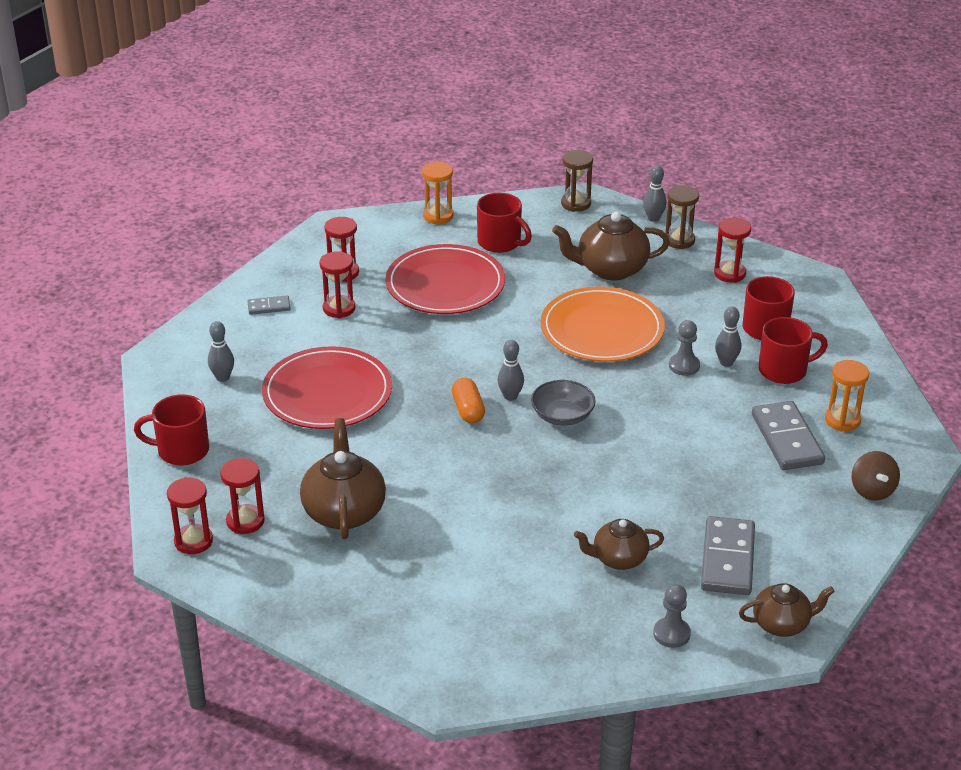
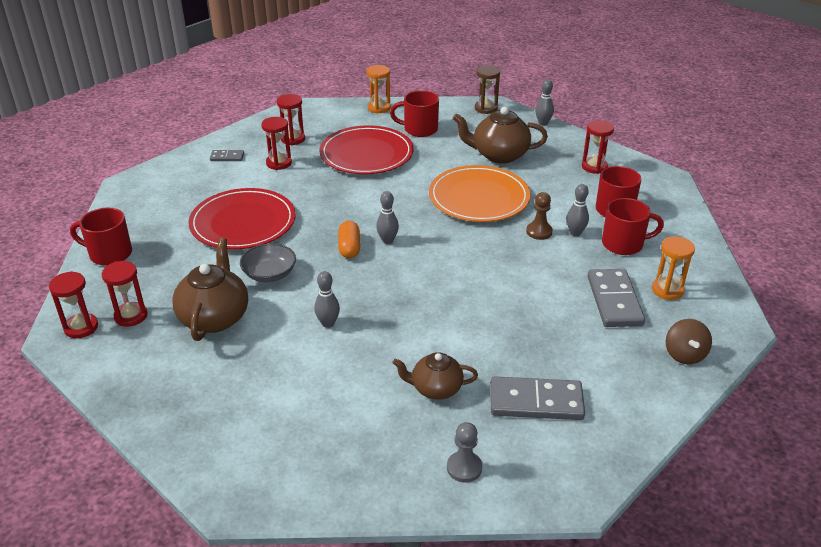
camera: 10 degrees right, 0 degrees up
(222, 377) = (168, 203): grey bowling pin -> grey bowling pin (328, 323)
(500, 242) = (419, 129): red mug -> red mug turned 135 degrees clockwise
(562, 415) = (425, 260): grey bowl -> grey bowl (269, 274)
(679, 240) = (559, 140): brown hourglass -> none
(684, 366) = (539, 232): grey pawn -> brown pawn
(728, 559) = (536, 402): grey domino -> grey domino turned 75 degrees clockwise
(782, 624) = (573, 473): brown teapot -> none

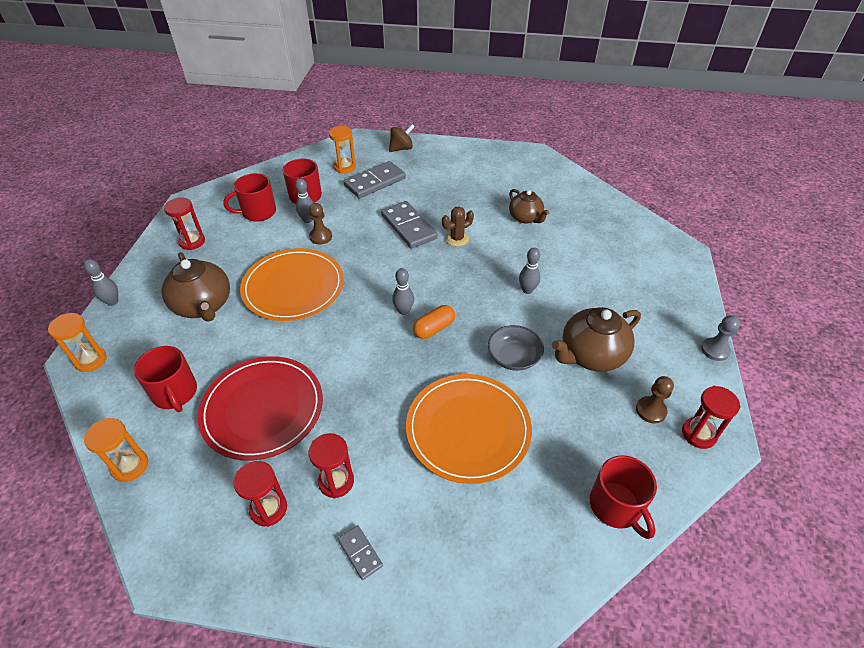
camera: 125 degrees left, 10 degrees up
(131, 316) = (650, 410): red hourglass -> brown pawn
(243, 223) = (468, 429): red plate -> orange plate
(451, 315) = (457, 239): none -> brown cactus
(464, 468) = (563, 187): grey pawn -> grey pawn (715, 350)
(486, 108) = (90, 360): brown hourglass -> orange hourglass
(536, 402) = (493, 182): grey domino -> grey domino (409, 227)

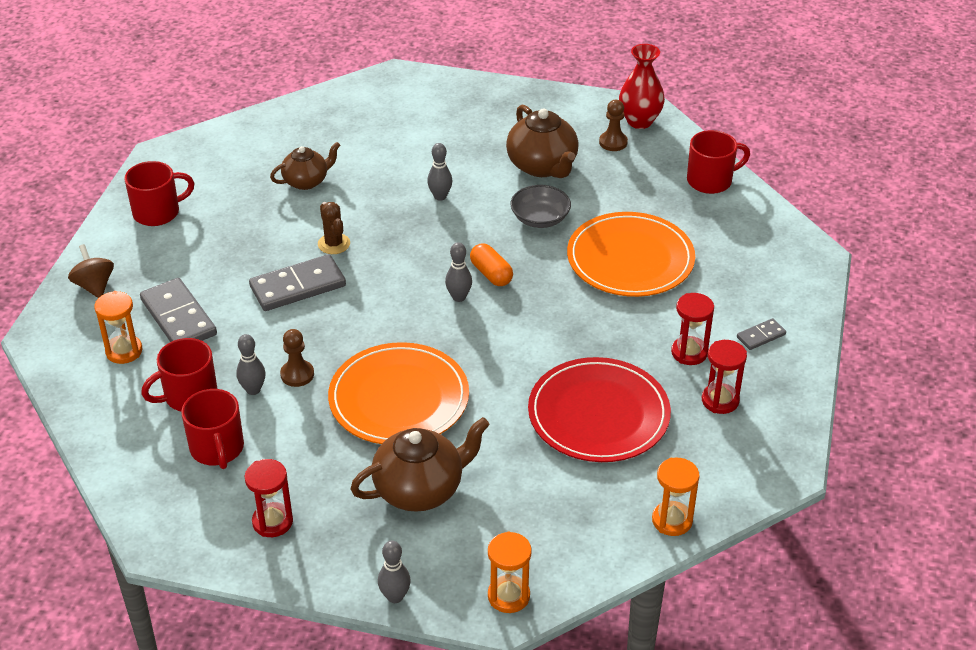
camera: 85 degrees left, 5 degrees down
(175, 393) = (571, 496): red mug -> red mug (158, 212)
(698, 434) = (639, 121): red hourglass -> red vase
(715, 350) = (544, 89): grey pawn -> none

